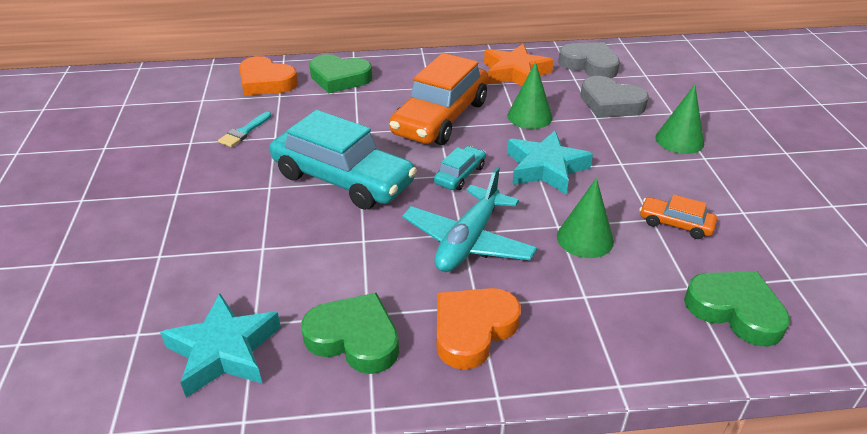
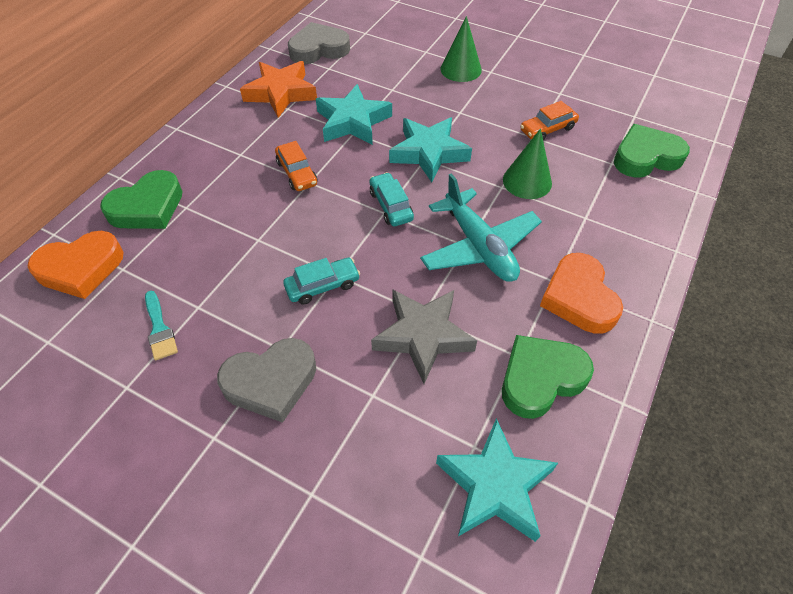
camera: 55 degrees left, 15 degrees up
(340, 250) = (423, 336): none -> grey star
(343, 179) = (322, 286): turquoise car -> turquoise car, size x0.45
(441, 118) = (297, 173): orange car -> orange car, size x0.45
(529, 116) = (353, 122): green cone -> turquoise star
(610, 103) = (382, 71): grey heart -> grey heart (271, 382)

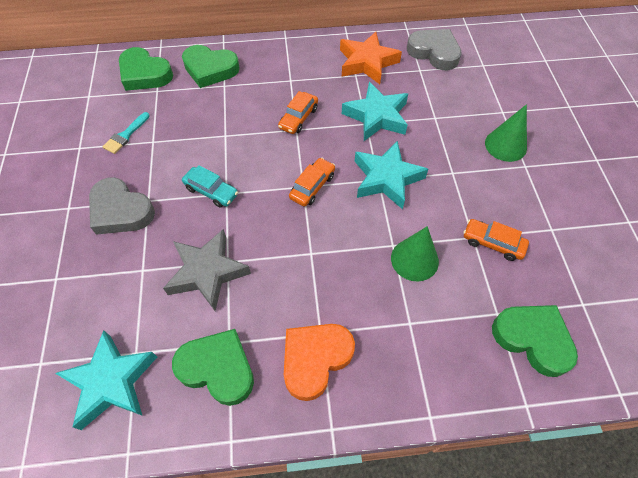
camera: 55 degrees right, 5 degrees up
(81, 268) = (144, 74): orange heart -> green heart
(391, 205) = (312, 186): turquoise car -> orange car
(479, 246) = (316, 262): turquoise plane -> none

